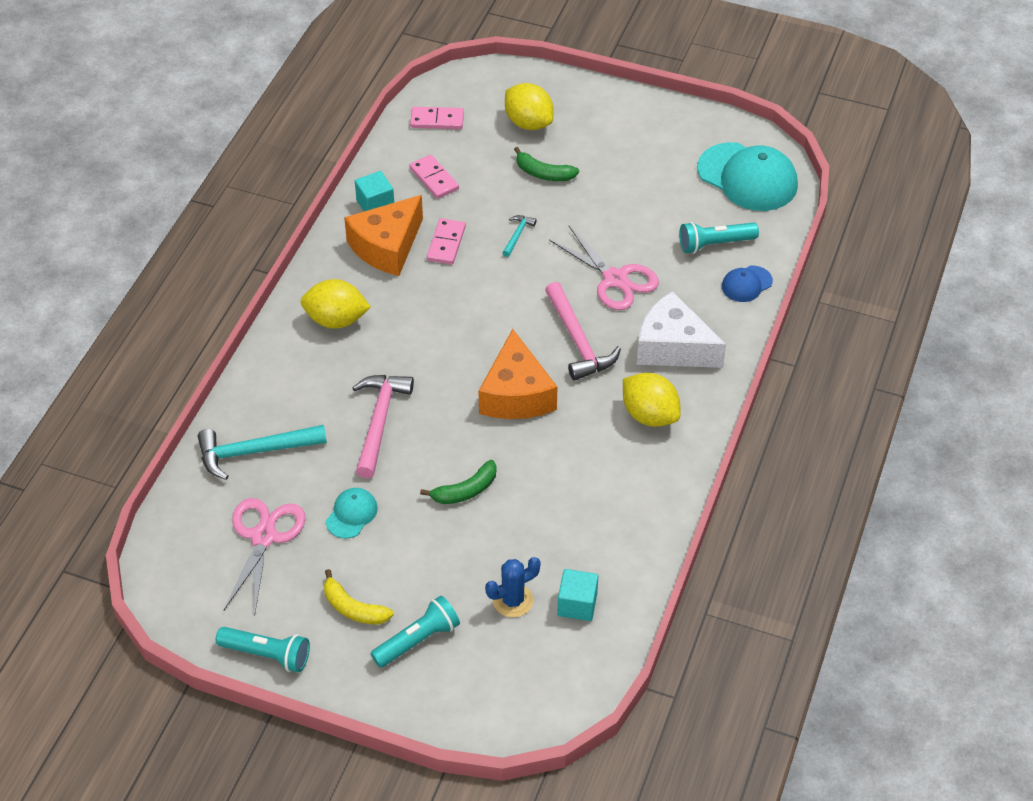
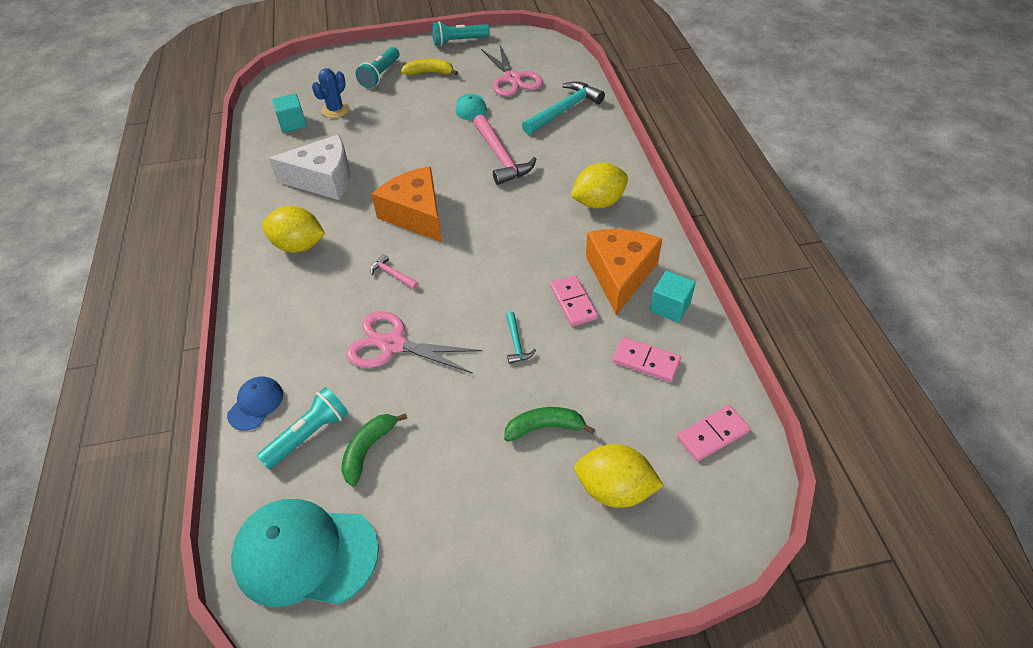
camera: 150 degrees right, 0 degrees up
(465, 490) = (407, 146): green banana -> green banana (368, 449)
(578, 341) = (392, 274): pink hammer -> pink hammer, size x0.48
(673, 347) = (304, 307): white cheese -> white cheese (324, 179)

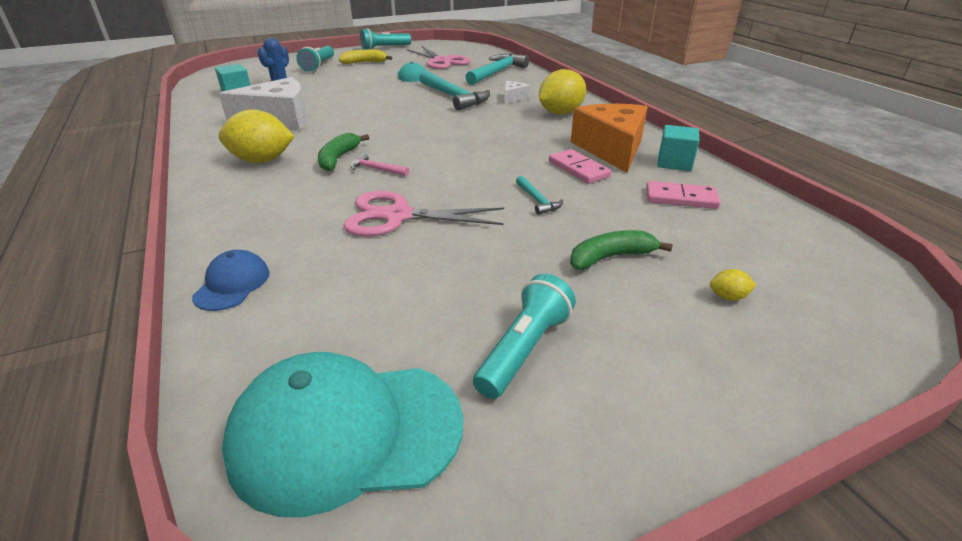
camera: 15 degrees left, 15 degrees down
(308, 435) = (314, 303): turquoise flashlight -> turquoise flashlight (524, 349)
(368, 449) = (402, 305): green banana -> green banana (338, 158)
(416, 214) = (385, 132): orange cheese -> none
(501, 157) = (454, 97): pink hammer -> turquoise hammer
(561, 167) = (513, 98): none -> white cheese
(614, 489) = (728, 297): yellow lemon -> yellow lemon, size x0.41
(712, 435) = (793, 240): pink domino -> none

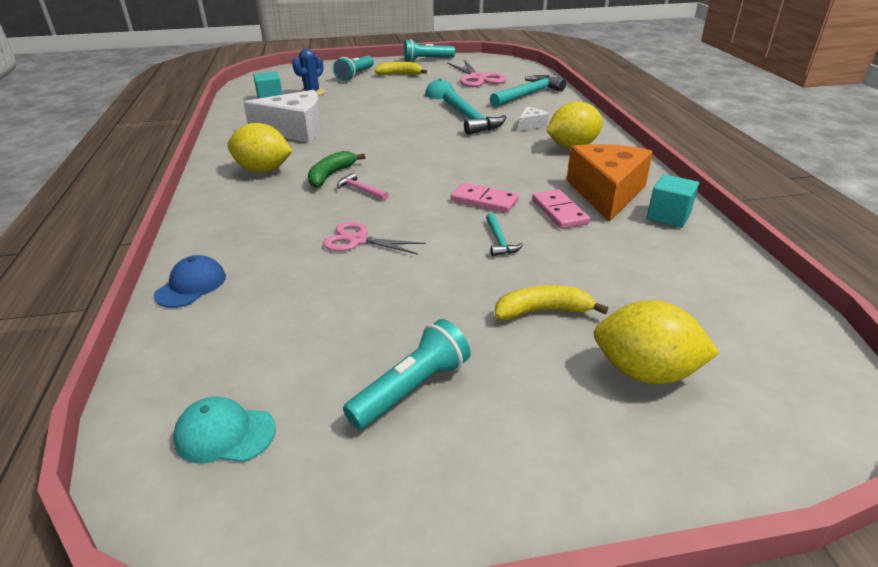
camera: 15 degrees right, 0 degrees up
(346, 432) = (225, 434): turquoise cap -> turquoise cap, size x0.49
(397, 216) = (358, 240): pink scissors -> pink scissors, size x0.66
(610, 257) = (543, 311): green banana -> yellow banana
(681, 198) = (653, 257): pink domino -> pink domino (484, 200)
(728, 297) = (645, 371): yellow lemon -> yellow lemon, size x2.41

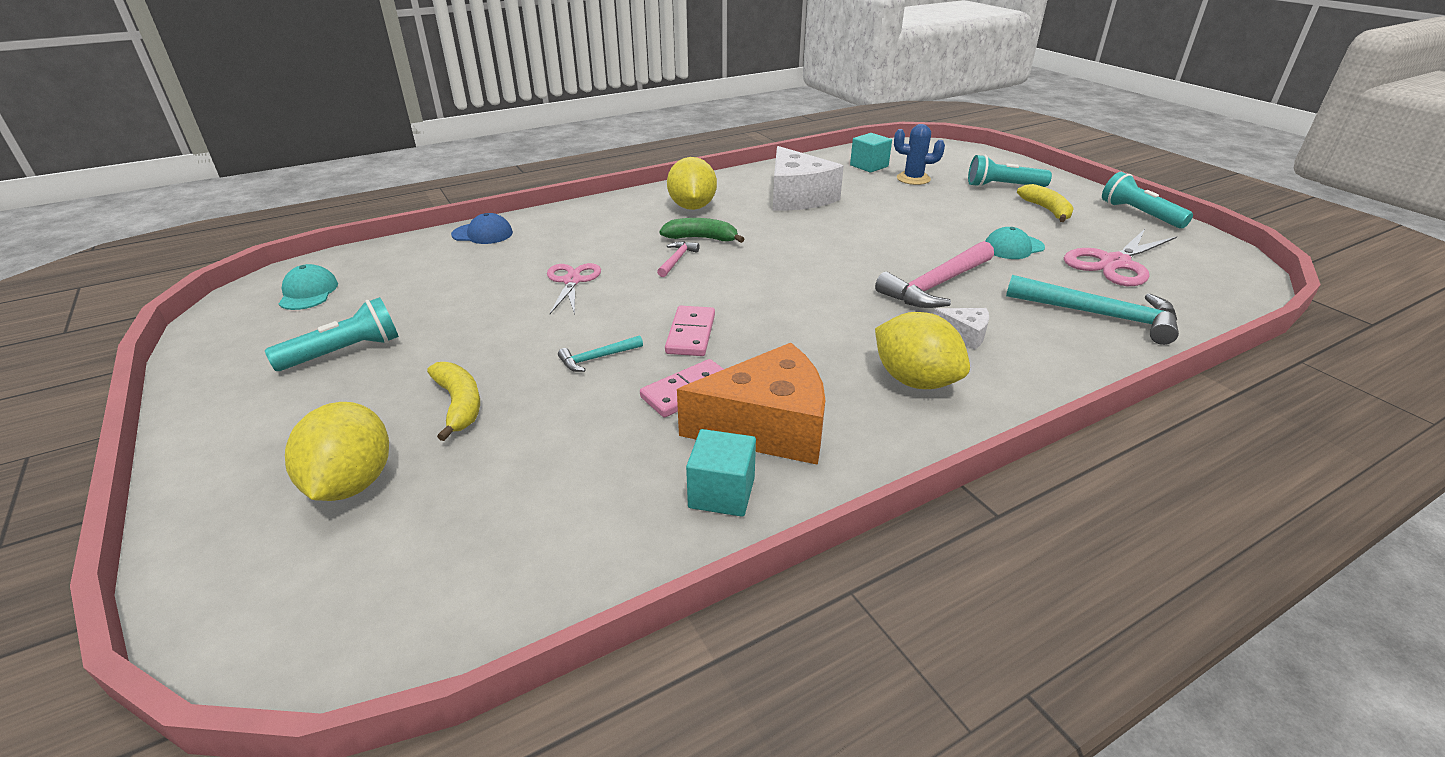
camera: 70 degrees right, 0 degrees up
(411, 389) = (344, 352): turquoise flashlight -> turquoise flashlight turned 60 degrees counterclockwise
(470, 119) = (936, 285): turquoise hammer -> pink hammer

